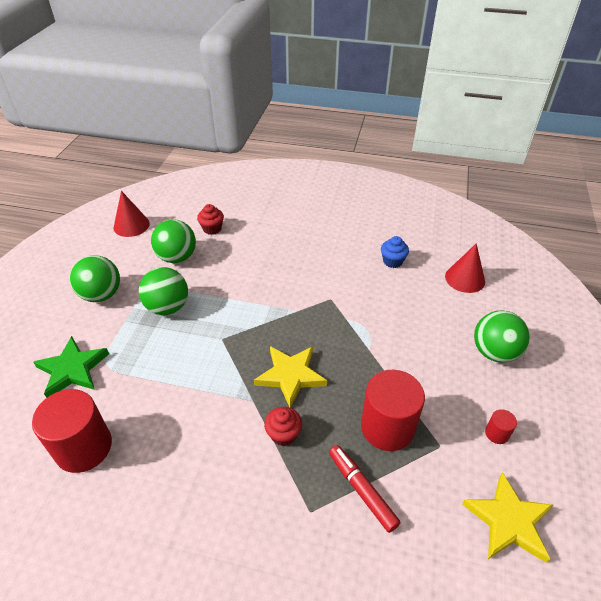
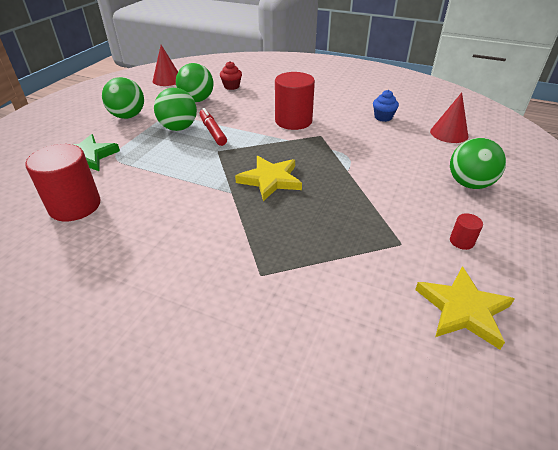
camera: 10 degrees right, 5 degrees down
(283, 434) = (252, 218): red cupcake -> none
(362, 490) = (315, 266): red marker -> red marker (212, 131)
(387, 427) = (352, 224): red cylinder -> red cylinder (293, 121)

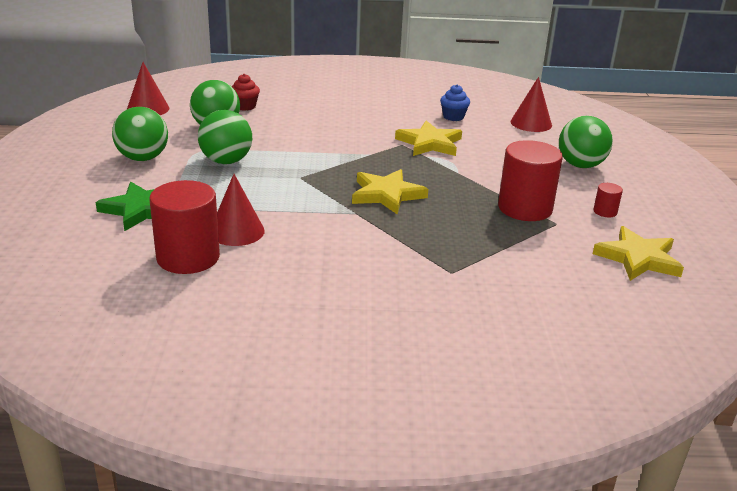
camera: 25 degrees left, 10 degrees down
(129, 190) = (236, 231): none -> red cone
(212, 131) = (273, 159): red marker -> none
(293, 121) = (358, 134): red cylinder -> red cylinder (525, 208)
(344, 138) = (430, 143): none -> yellow star

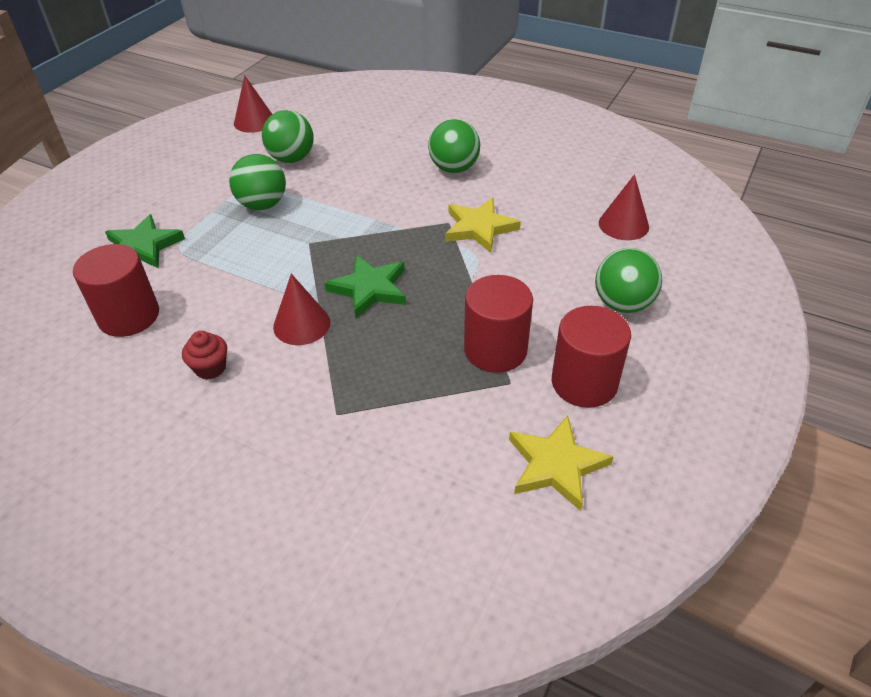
camera: 30 degrees right, 15 degrees up
(143, 158) = (197, 183): green ball -> green ball (454, 168)
(236, 231) = (194, 296): red cone -> red cone (301, 324)
(245, 106) = (342, 136): red cupcake -> red cupcake (210, 368)
(387, 195) = (369, 289): yellow star -> green star
(453, 117) = (541, 195): blue cupcake -> none
(605, 212) = (584, 383): red cylinder -> red cylinder, size x2.30

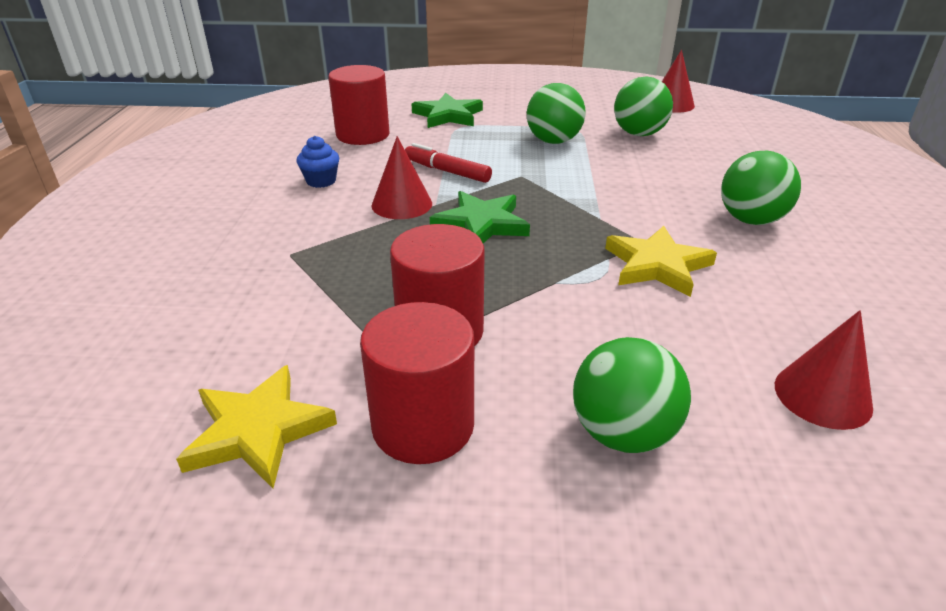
camera: 65 degrees right, 10 degrees down
(210, 368) = (321, 181): red cupcake -> blue cupcake
(264, 281) = (447, 171): none -> red marker

